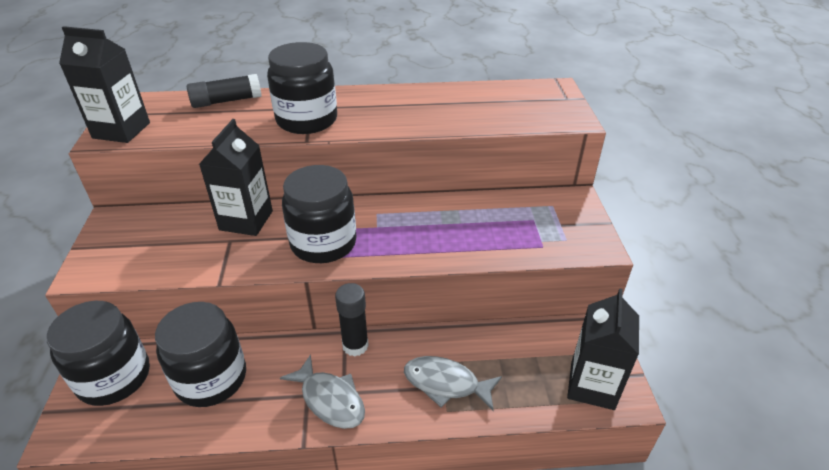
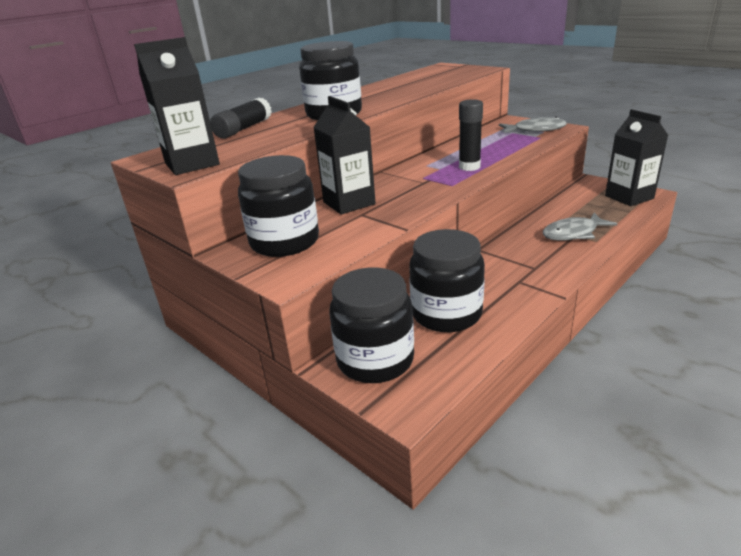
camera: 40 degrees left, 10 degrees down
(323, 243) = (427, 186): black jar -> black jar (285, 242)
(330, 399) = (535, 274): grey fish -> grey fish (535, 130)
(355, 345) = (497, 250): black glue stick -> black glue stick (469, 167)

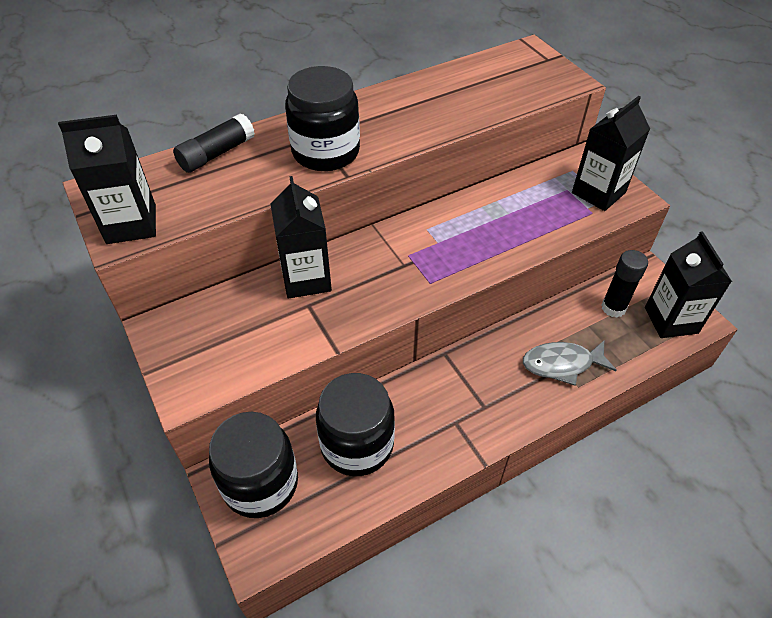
camera: 15 degrees right, 20 degrees up
(285, 242) = (212, 329): black jar -> none
(469, 167) = (471, 251): black glue stick -> black glue stick (613, 308)
(535, 130) = (598, 193): grey fish -> black carton

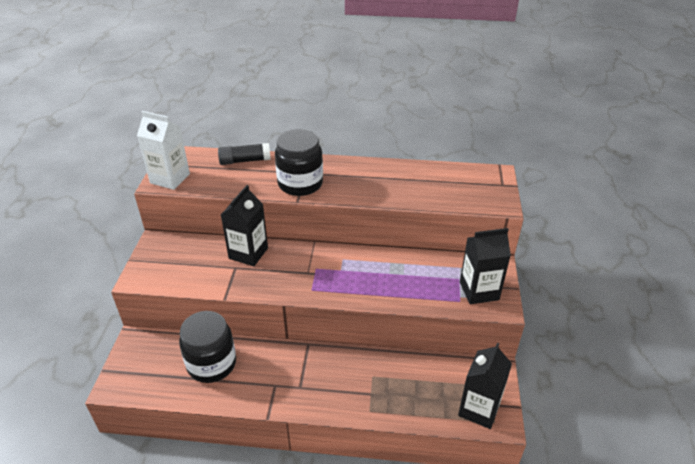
camera: 35 degrees right, 10 degrees down
(131, 224) = (170, 178): black carton -> white carton
(260, 483) = (148, 353): black jar -> none
(562, 364) = (372, 392): grey fish -> none
(613, 308) = (445, 378): black glue stick -> none

